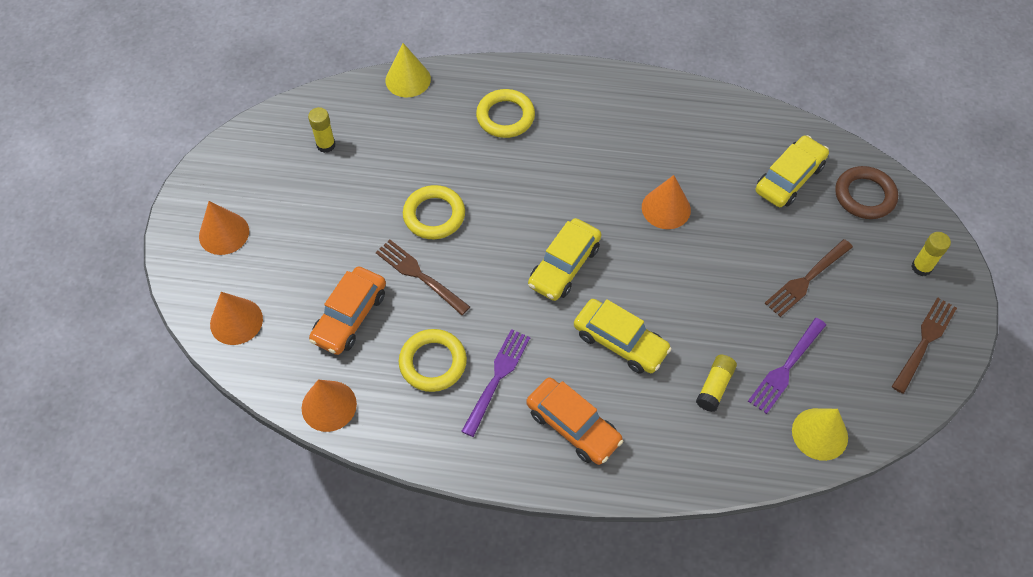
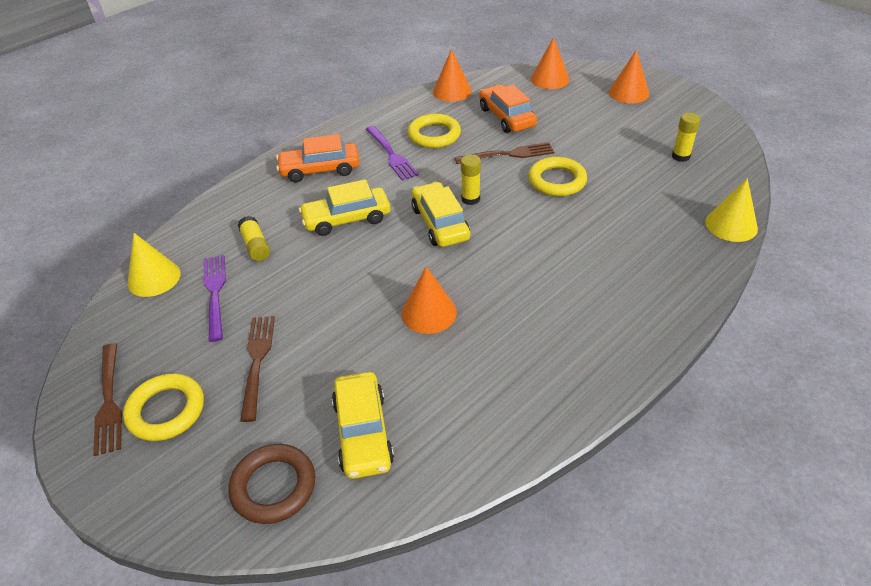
camera: 130 degrees right, 15 degrees down
(505, 117) = (633, 264): yellow ring -> yellow ring (166, 410)
(921, 267) = (156, 465): yellow glue stick -> yellow glue stick (470, 199)

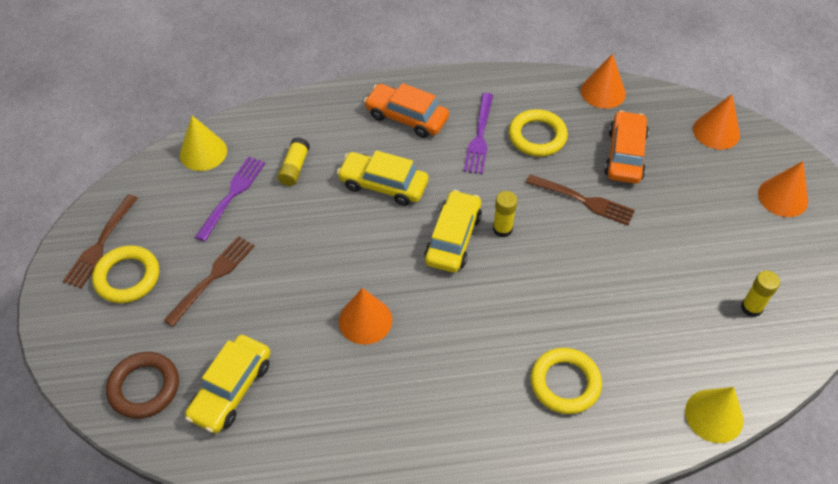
camera: 35 degrees right, 10 degrees up
(557, 181) = (598, 258): yellow ring -> yellow ring (565, 383)

